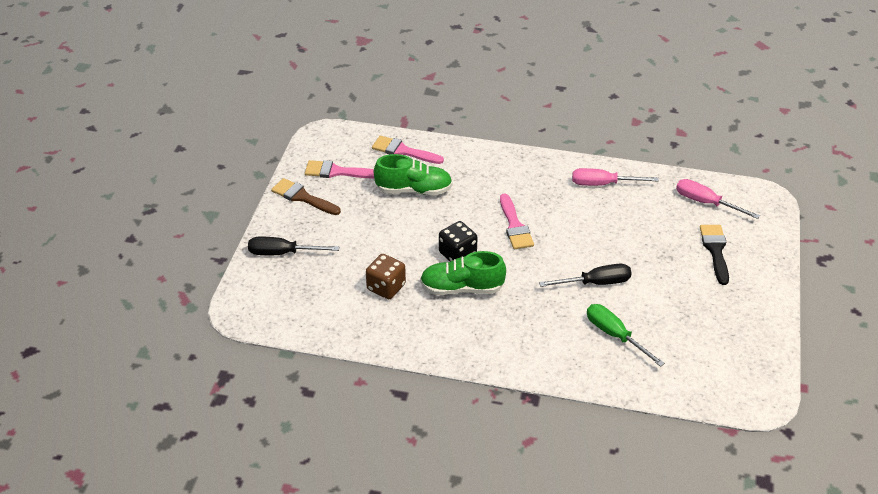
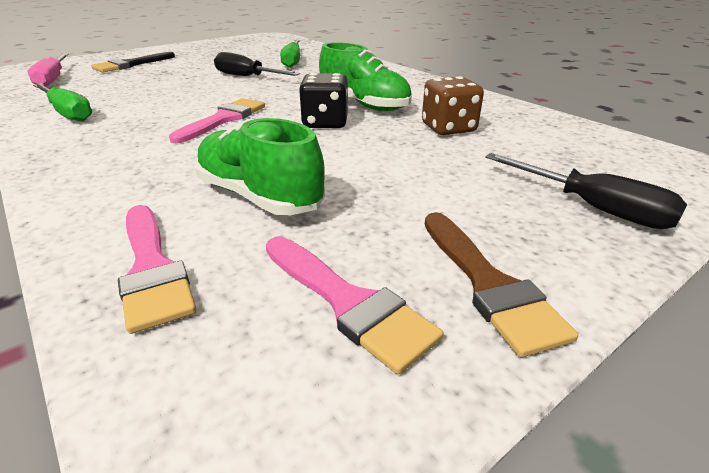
camera: 140 degrees left, 10 degrees down
(603, 184) = (68, 113): pink screwdriver -> green screwdriver

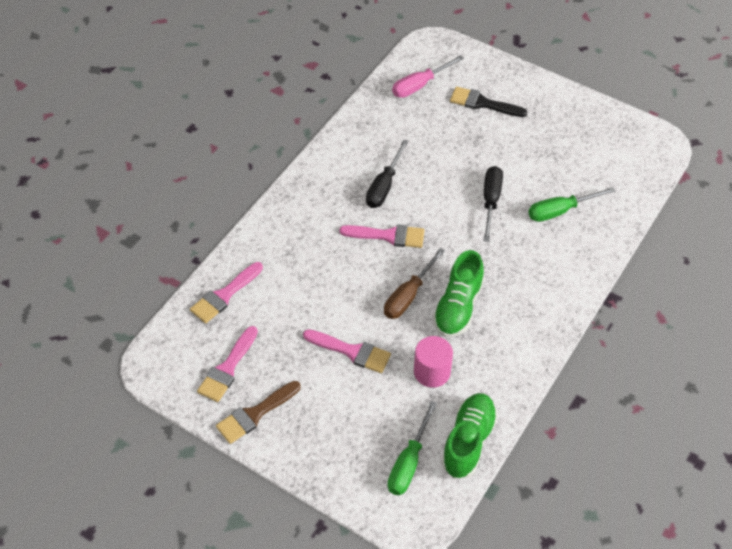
camera: 70 degrees right, 20 degrees up
(68, 113) = (360, 147): green screwdriver -> green screwdriver (409, 462)
(259, 196) = (294, 304): green shoe -> green shoe (468, 442)
(325, 123) = (408, 295): black dice -> brown screwdriver
(388, 167) = (351, 351): none -> pink brush
(448, 128) = (432, 372): brown dice -> pink cylinder
(592, 207) = (340, 457): black screwdriver -> black screwdriver (384, 186)

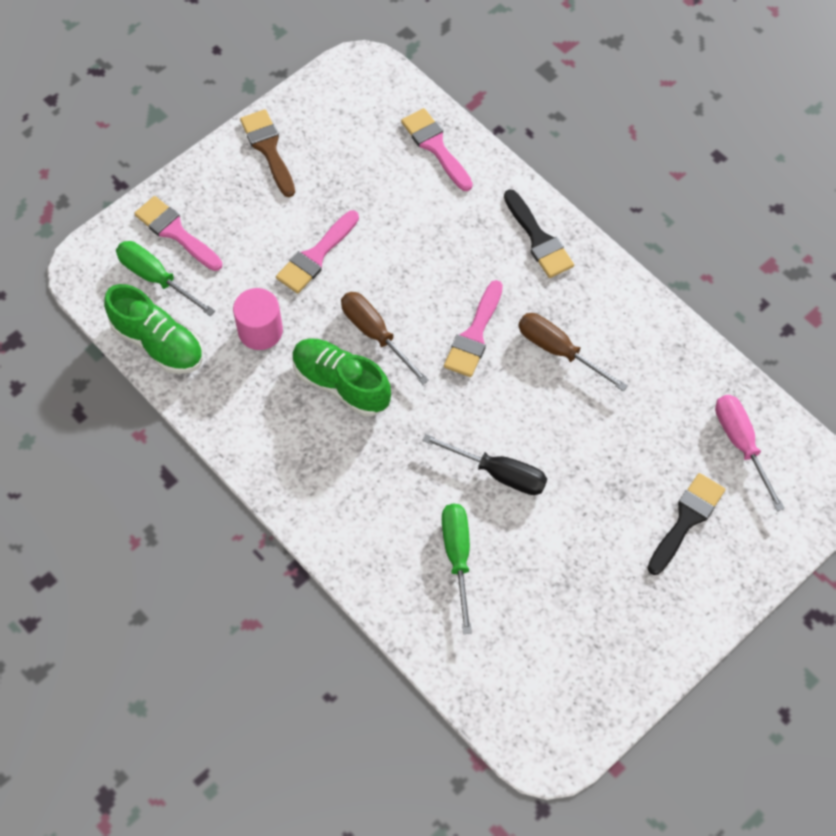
camera: 105 degrees right, 10 degrees up
(227, 368) = (335, 134): pink brush -> pink brush (175, 232)
(294, 214) = (538, 239): none -> black brush
(384, 186) = (558, 351): black screwdriver -> brown screwdriver

